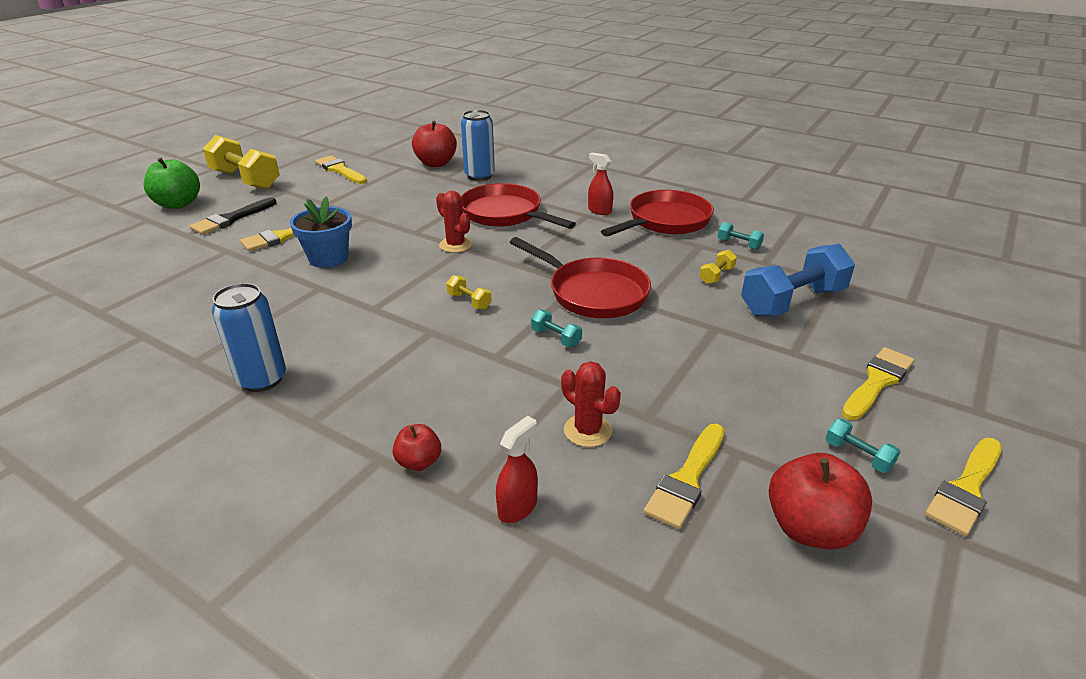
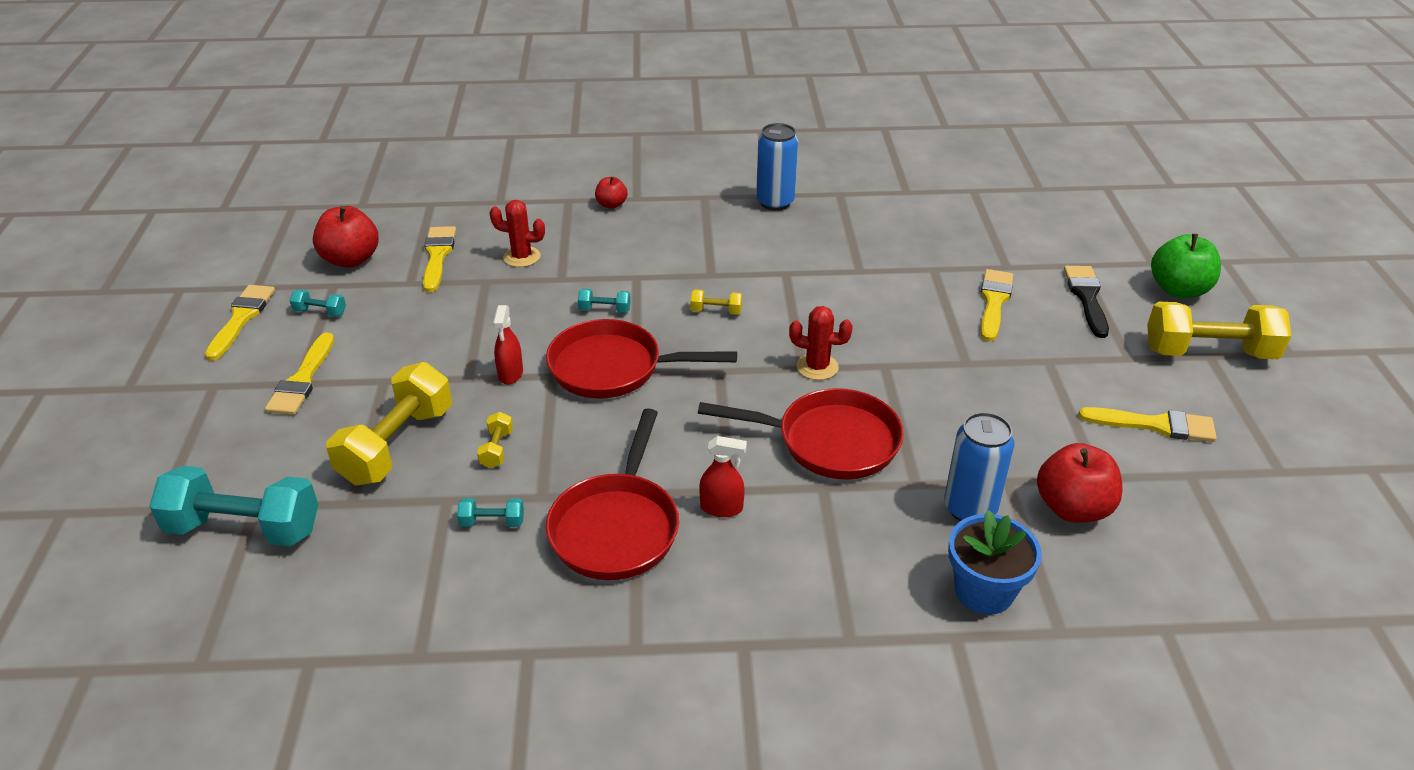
camera: 145 degrees right, 5 degrees up
(328, 258) = (907, 298): blue flower pot -> blue flower pot (984, 591)
(517, 507) = (531, 208): red spray bottle -> red spray bottle (510, 374)
(792, 302) = (397, 445): blue dumbbell -> yellow dumbbell
(916, 291) = (244, 528): none -> turquoise dumbbell

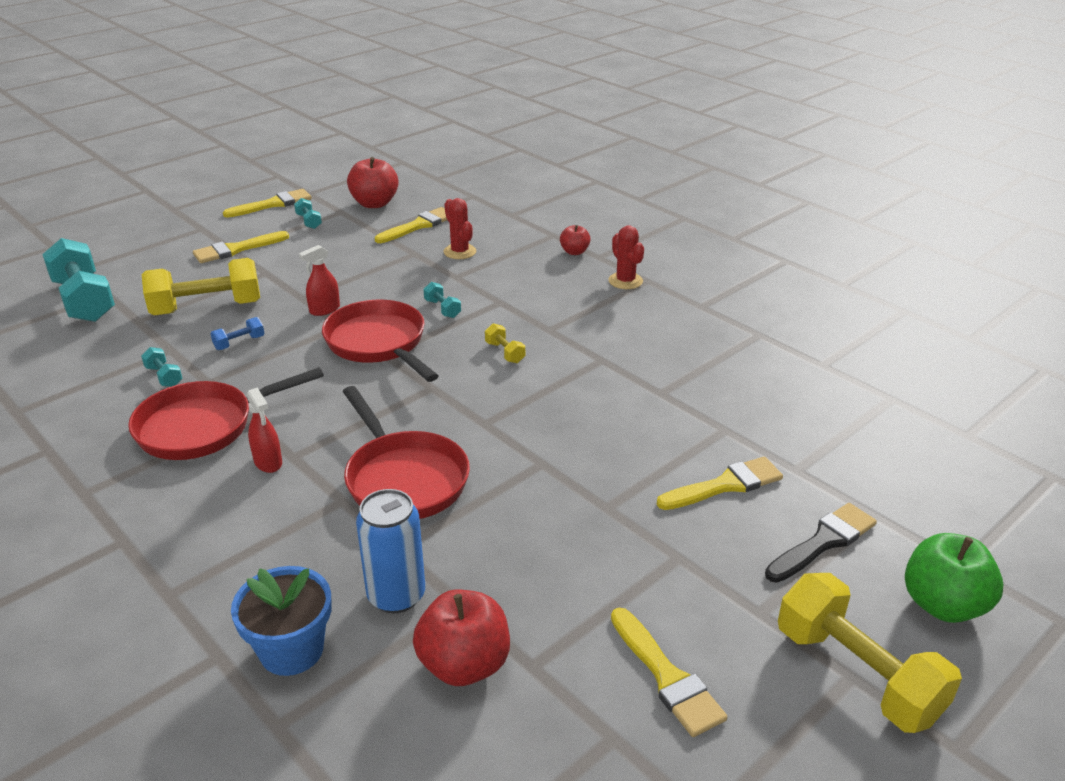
camera: 50 degrees right, 5 degrees down
(497, 449) = (239, 343): yellow dumbbell -> blue dumbbell
(775, 202) = (693, 312): blue can -> none
(817, 367) = (495, 430): red cactus -> red cactus (625, 281)

